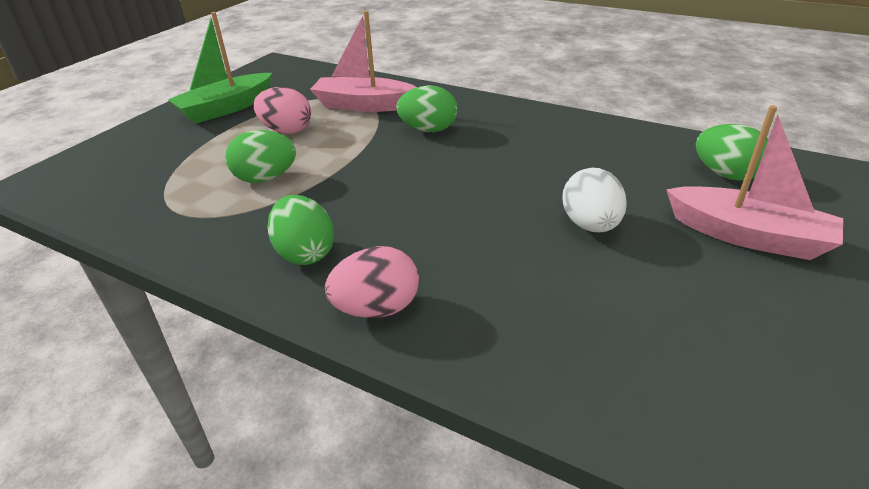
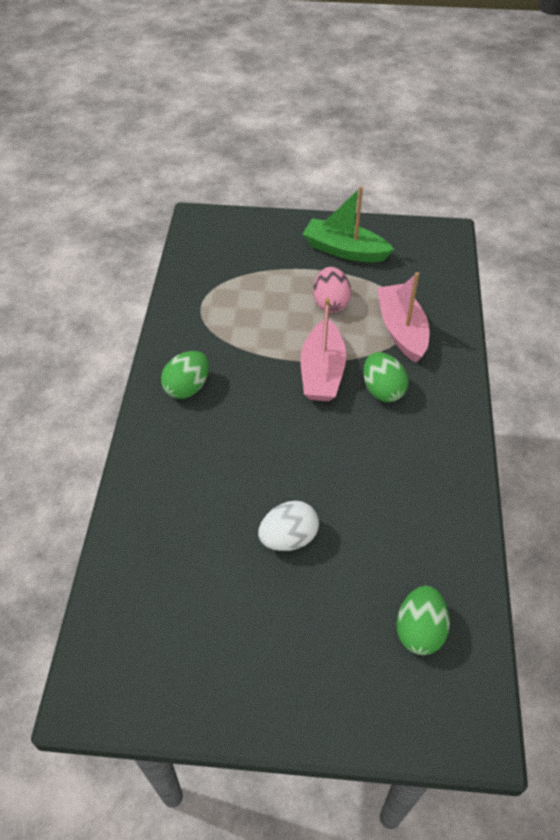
camera: 65 degrees right, 15 degrees up
(265, 178) = (259, 326): green egg -> none
(376, 308) = (151, 444): pink egg -> none
(747, 236) = (321, 650): pink boat -> pink boat (322, 372)

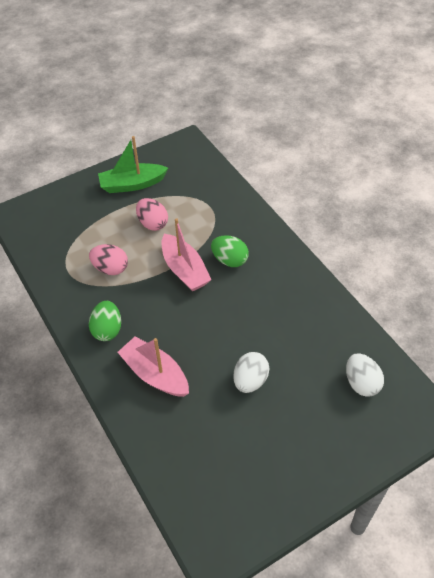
camera: 35 degrees left, 0 degrees up
(245, 326) = (110, 268): none -> pink egg
(401, 330) = (210, 217): pink boat -> pink boat (155, 374)
(419, 630) = (361, 383): green egg -> white egg

